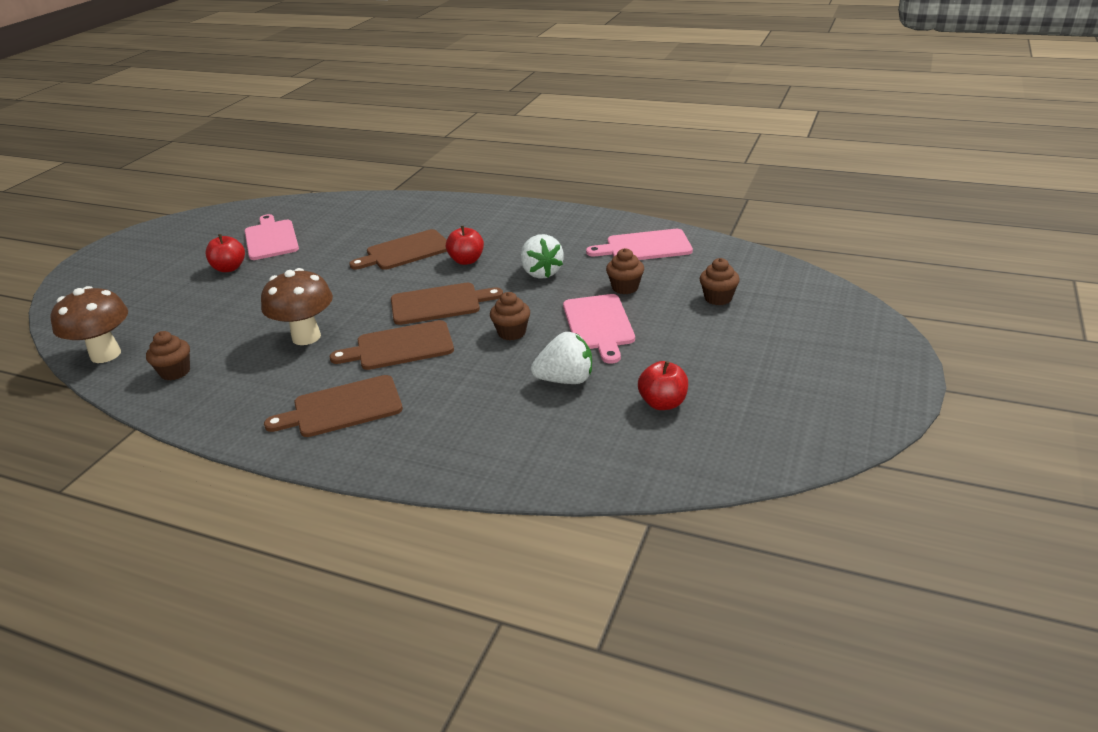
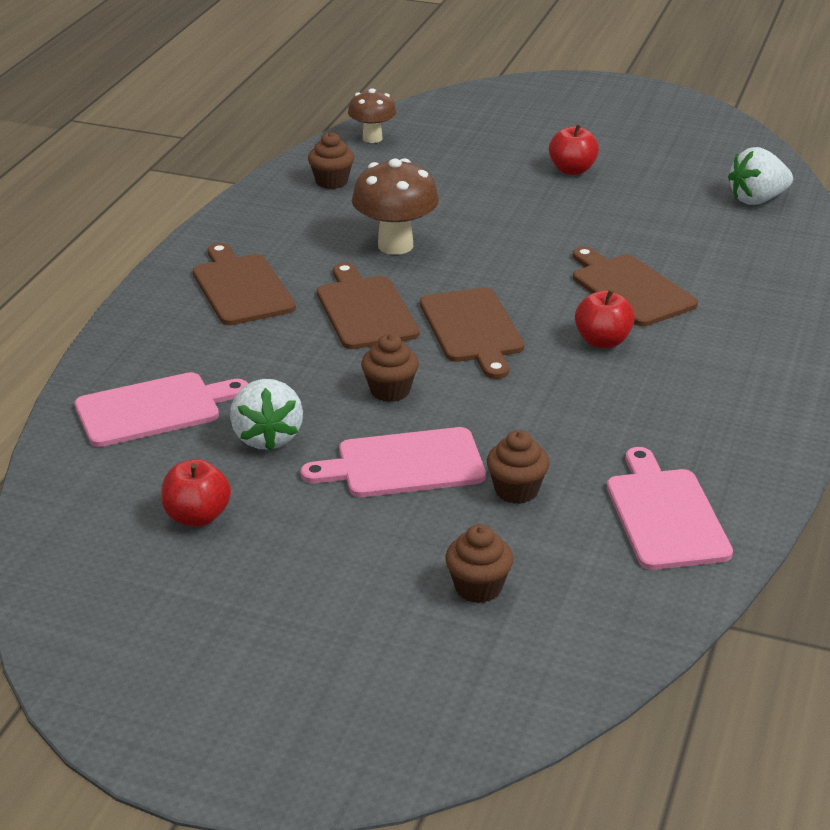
camera: 85 degrees right, 0 degrees up
(105, 355) = (372, 138): brown mushroom -> brown mushroom, size x0.63
(271, 239) = (661, 184): pink cutting board -> pink cutting board (154, 409)
(541, 273) = (565, 409): white strawberry -> white strawberry (757, 200)

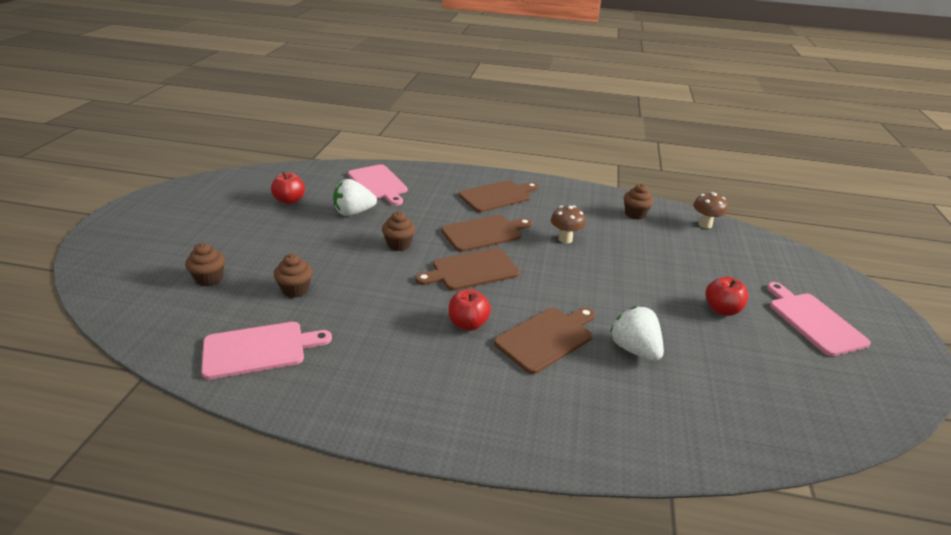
camera: 80 degrees right, 0 degrees up
(395, 245) = (565, 239): brown mushroom -> brown mushroom, size x0.63
(403, 464) = (326, 252): pink cutting board -> pink cutting board (814, 321)
(757, 200) = (744, 422): white strawberry -> white strawberry (634, 349)

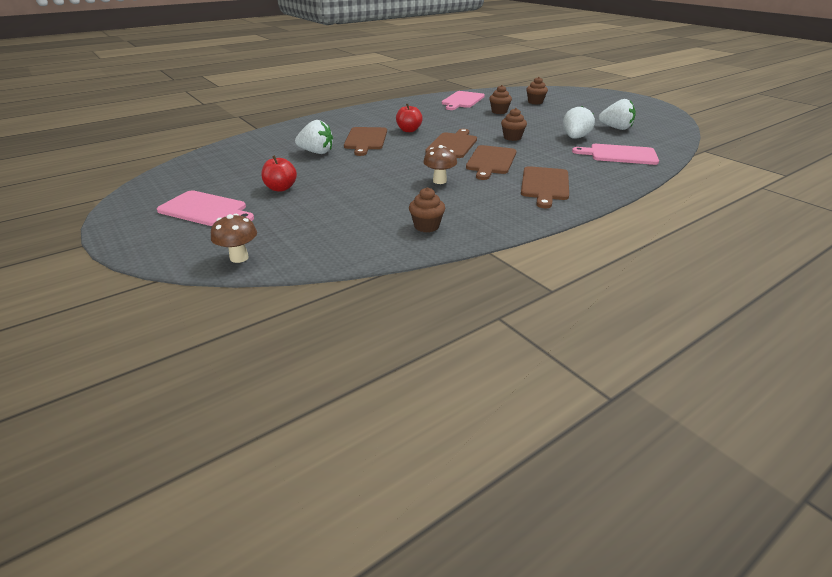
camera: 135 degrees right, 0 degrees up
(289, 200) = (616, 128): red apple -> white strawberry
(705, 225) = (353, 250): brown mushroom -> brown mushroom (239, 258)

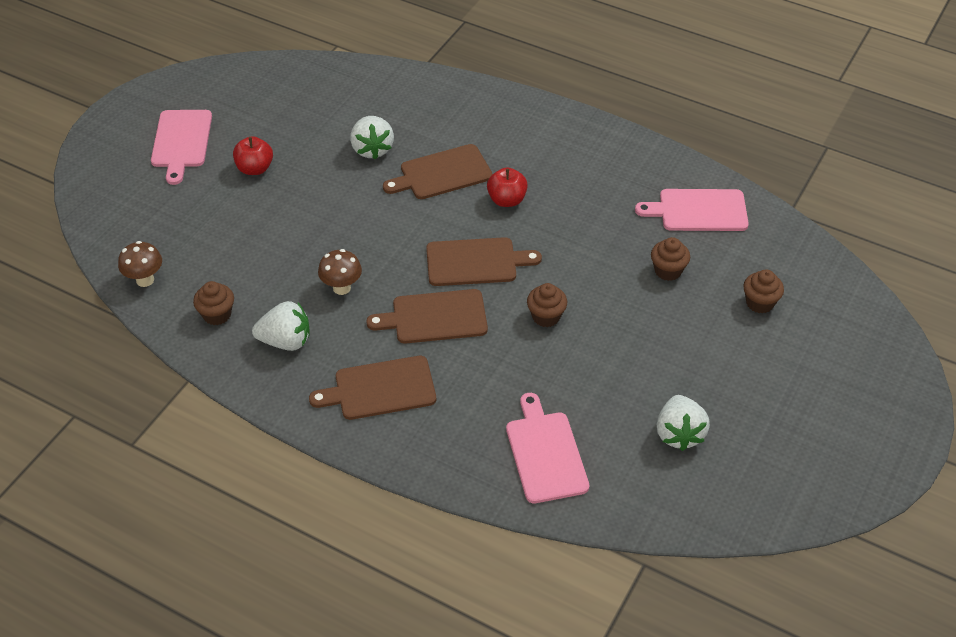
camera: 65 degrees right, 15 degrees up
(239, 258) = (102, 212): brown mushroom -> brown mushroom (145, 280)
(575, 138) = (592, 389): white strawberry -> white strawberry (286, 341)

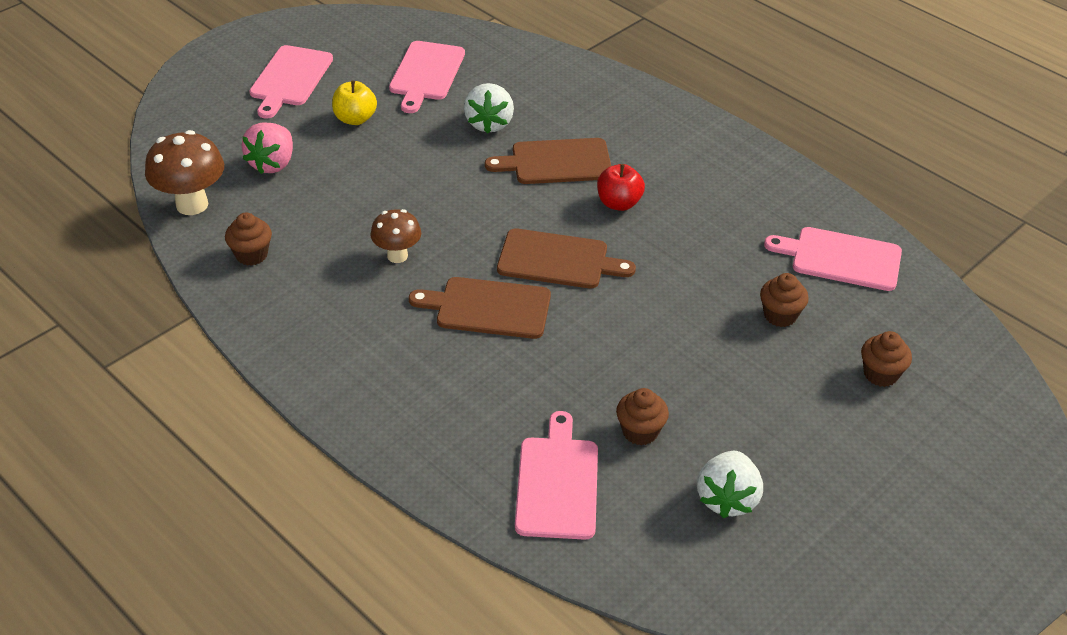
camera: 15 degrees right, 5 degrees down
(145, 280) = (192, 204): brown mushroom -> brown mushroom, size x1.58
(200, 226) = (272, 164): none -> pink strawberry
(255, 168) = (355, 119): red apple -> yellow apple
(286, 341) = (313, 297): white strawberry -> none
(299, 113) = (426, 74): none -> pink cutting board
(380, 389) = (395, 369): brown cutting board -> none
(546, 316) = (616, 334): brown cupcake -> brown cupcake (640, 431)

